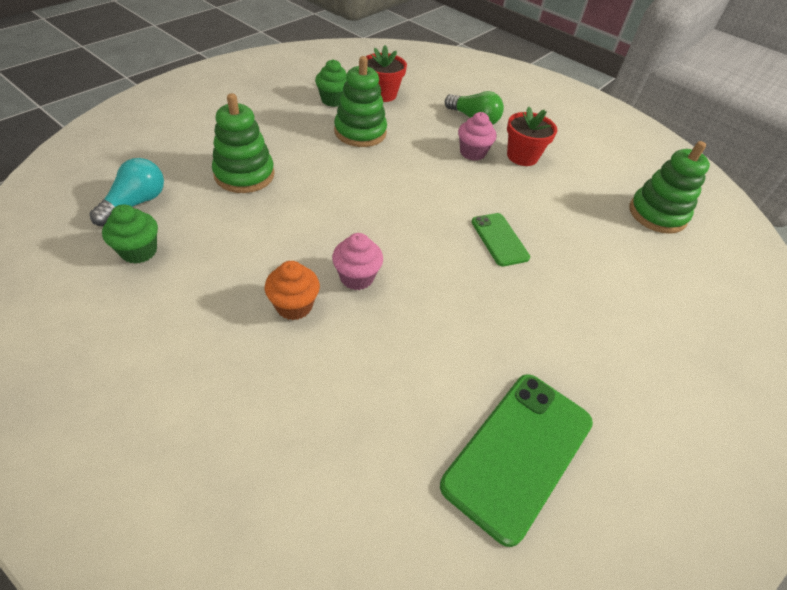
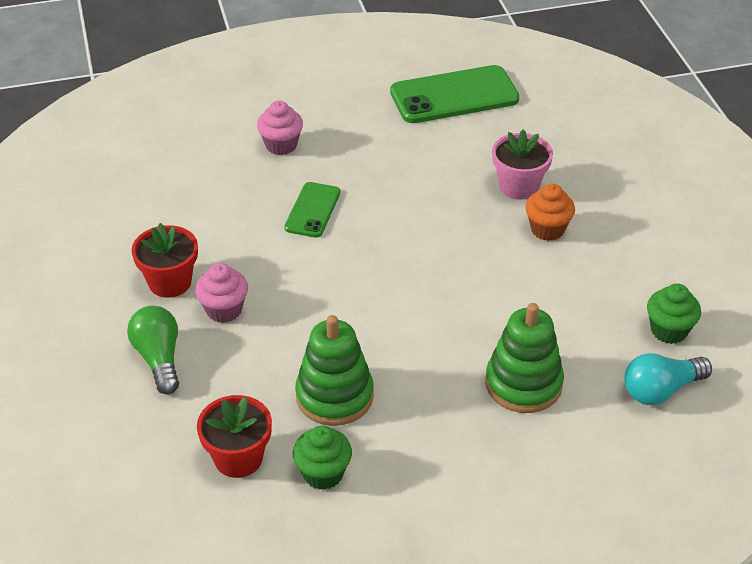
camera: 140 degrees left, 5 degrees down
(352, 345) = (519, 186): none -> pink flower pot
(356, 277) = (477, 230): pink cupcake -> pink cupcake (281, 145)
(657, 214) = (123, 170): green stacking toy -> none

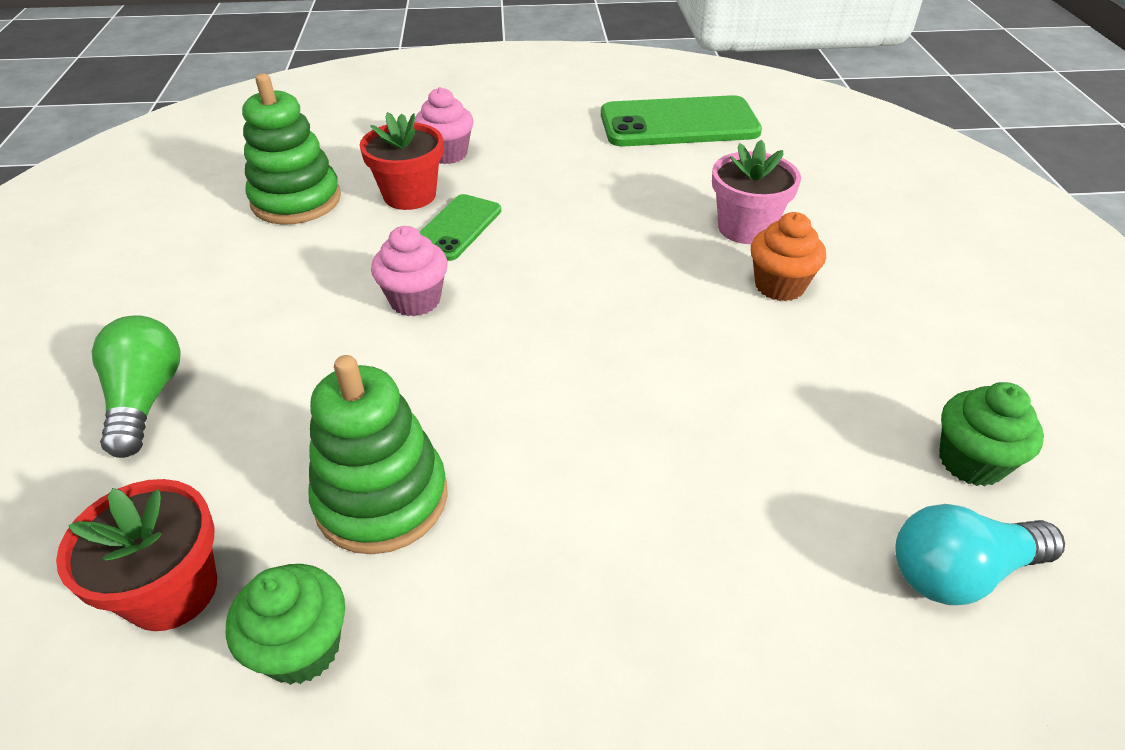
camera: 10 degrees right, 0 degrees up
(170, 282) = (224, 295): red flower pot -> red flower pot (410, 195)
(224, 310) = (277, 340): pink cupcake -> pink cupcake (415, 300)
(523, 384) = (707, 523): green stacking toy -> green stacking toy (296, 200)

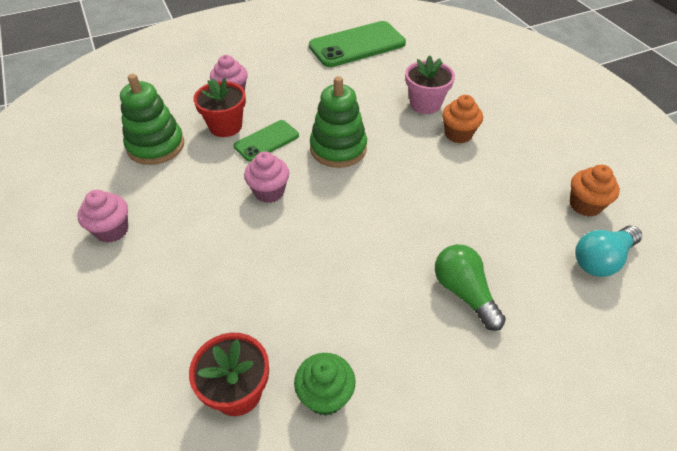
camera: 20 degrees left, 5 degrees up
(146, 399) = (147, 294): green light bulb -> green light bulb (464, 293)
(162, 298) = (112, 230): none -> pink cupcake
(382, 499) = (319, 308): green stacking toy -> green stacking toy (338, 148)
(457, 228) = (266, 141): green phone -> green phone turned 45 degrees clockwise
(971, 462) = (585, 205): green cupcake -> orange cupcake

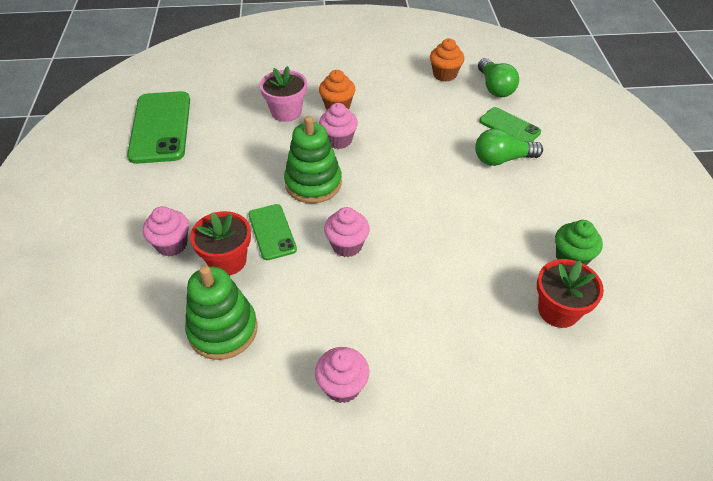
camera: 70 degrees left, 0 degrees up
(408, 149) = (338, 140): none -> pink cupcake
(532, 290) = (509, 126): none -> green phone
(601, 260) = (495, 87): turquoise light bulb -> green light bulb

